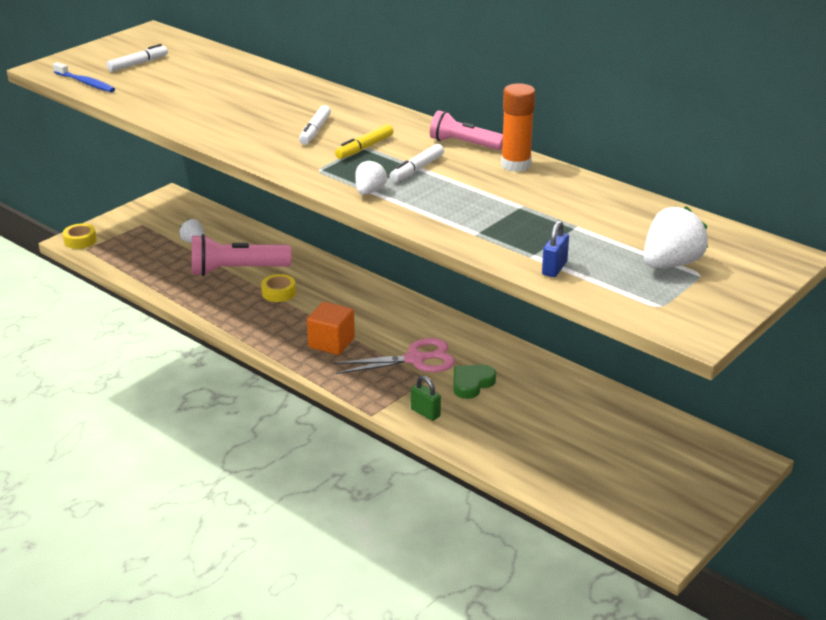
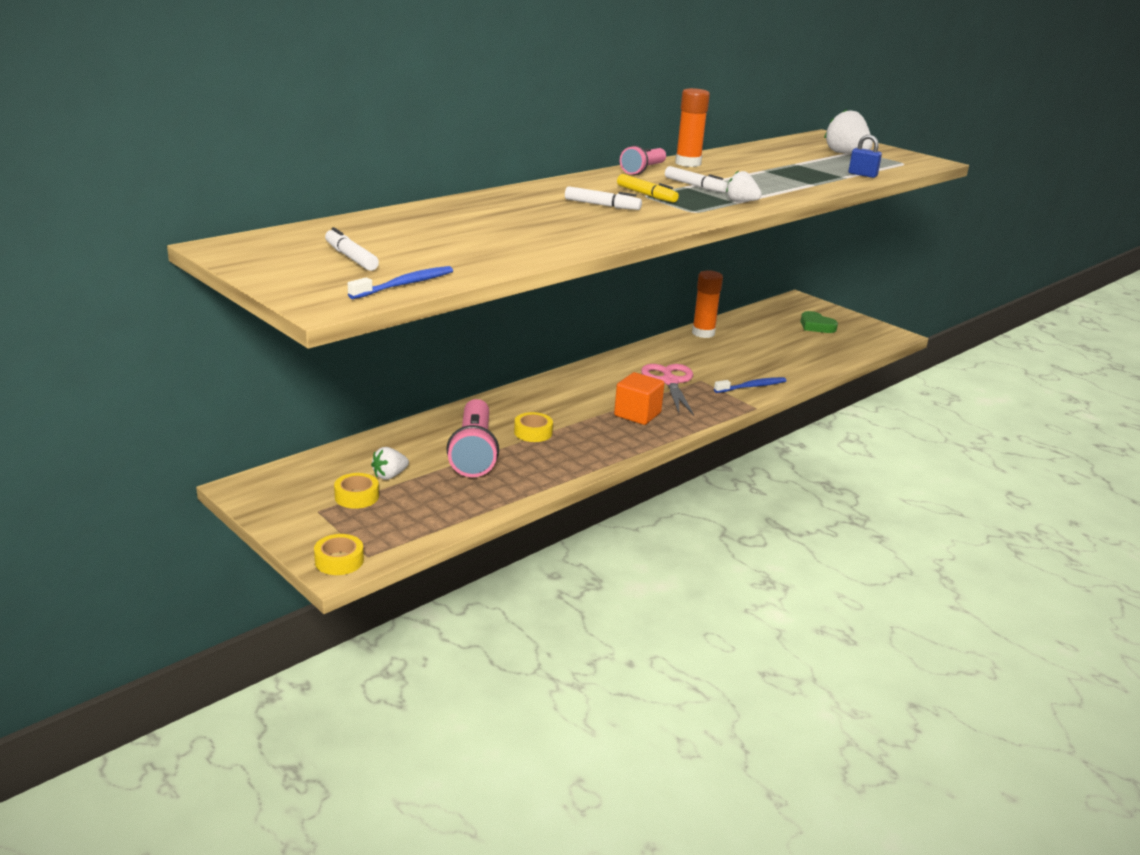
camera: 85 degrees left, 5 degrees down
(162, 234) = (356, 496): none -> yellow tape
(425, 413) = (752, 387): green padlock -> blue toothbrush
(471, 384) = (708, 365): green heart -> green heart (816, 326)
(566, 380) = (703, 333): none -> orange glue stick

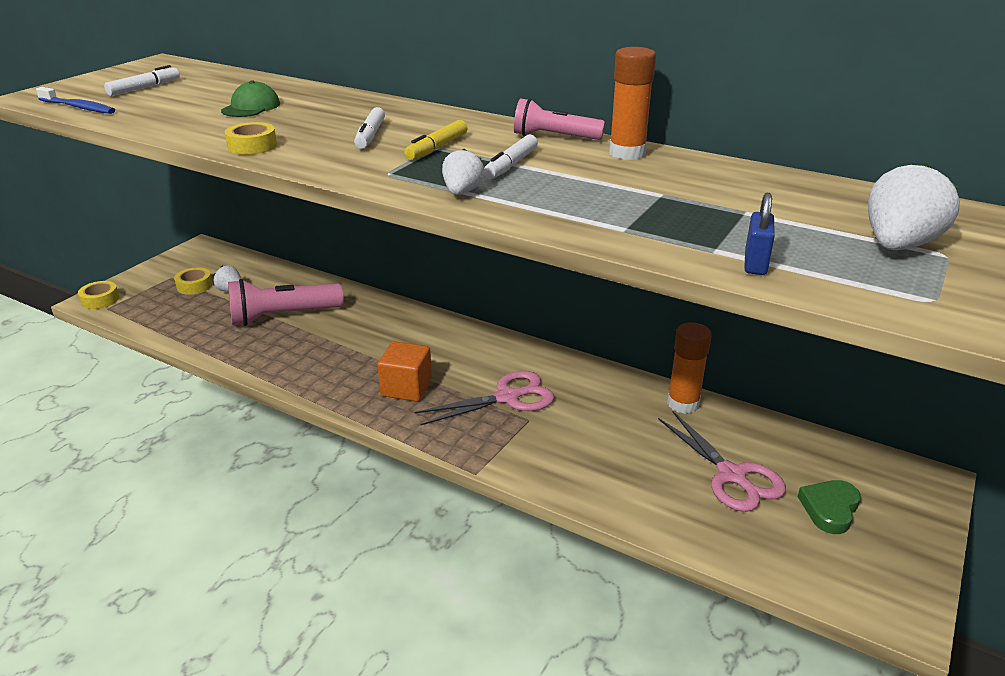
camera: 75 degrees right, 5 degrees up
(480, 227) = (251, 107): none -> green cap
(533, 432) = (334, 336): yellow tape -> yellow tape (252, 146)
(752, 387) = (539, 463): blue toothbrush -> none
(781, 340) = (731, 476): none -> pink scissors

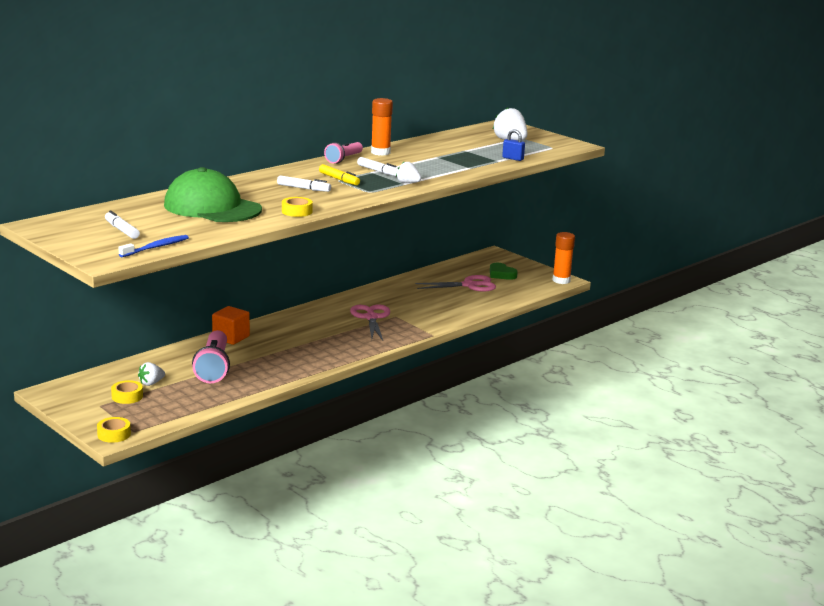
camera: 75 degrees left, 10 degrees down
(251, 107) = (212, 207): green cap -> green cap, size x2.21
(406, 388) = (340, 341): orange cube -> orange cube (231, 337)
(683, 404) = (407, 281): orange glue stick -> orange glue stick (561, 280)

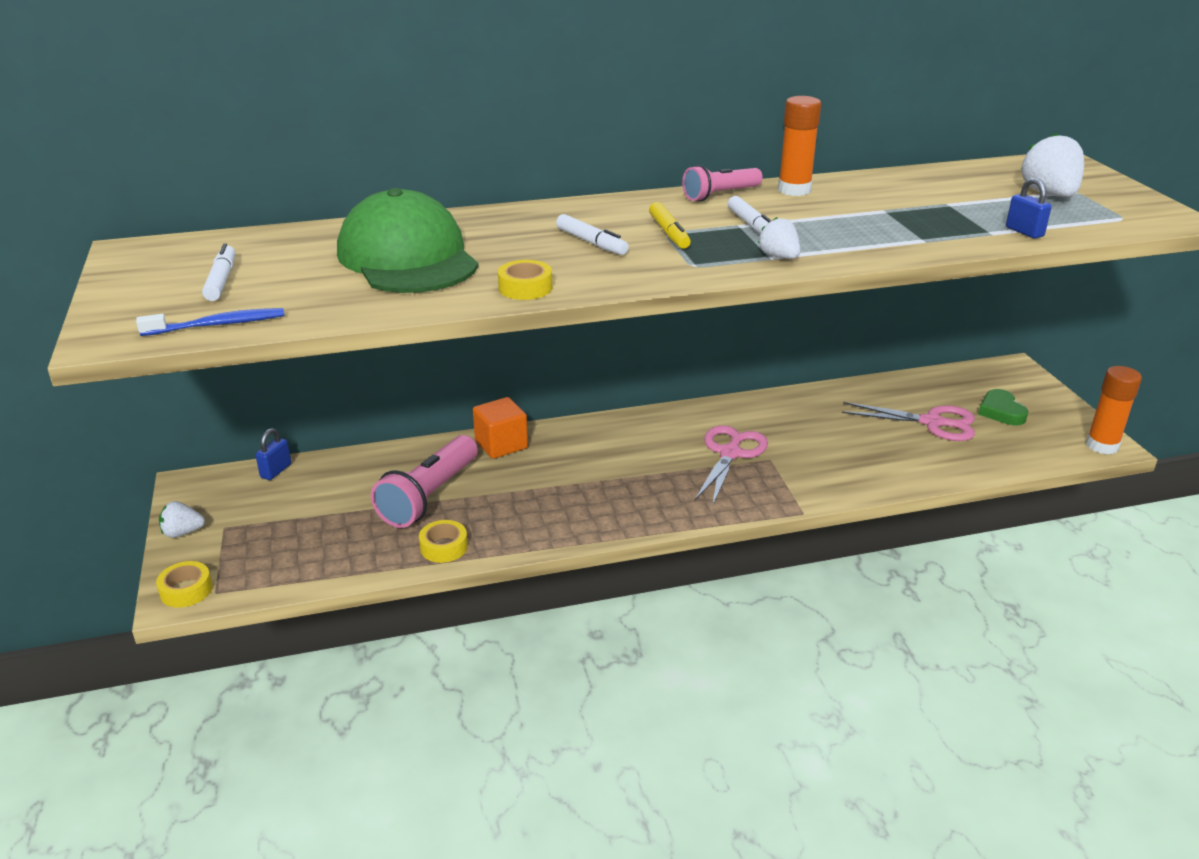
camera: 30 degrees right, 10 degrees up
(98, 375) = (276, 471): none -> blue padlock
(127, 396) = (272, 520): yellow tape -> yellow tape (444, 547)
(151, 383) = (324, 504): white strawberry -> white strawberry (182, 533)

